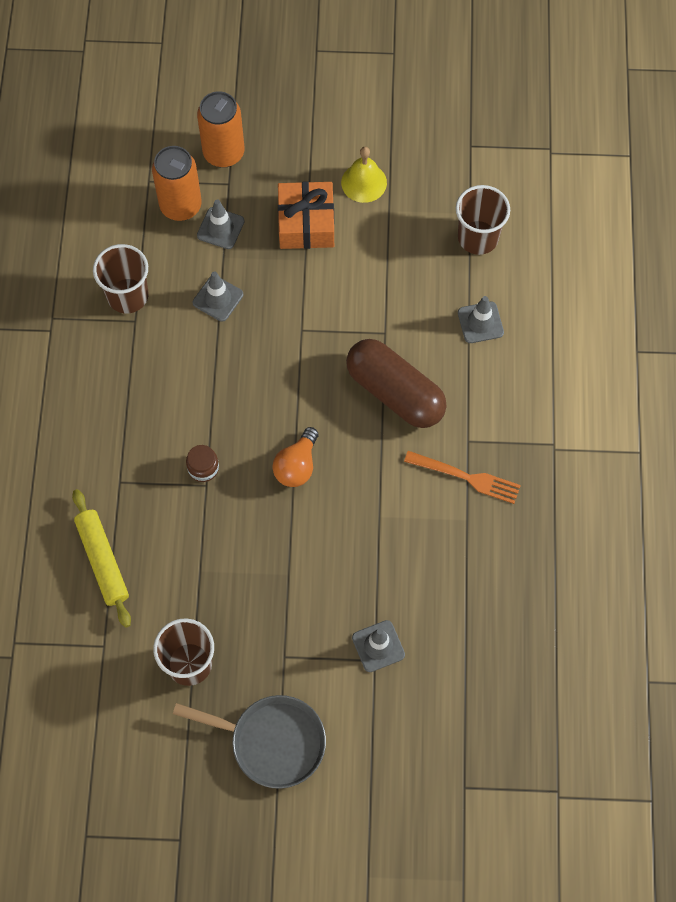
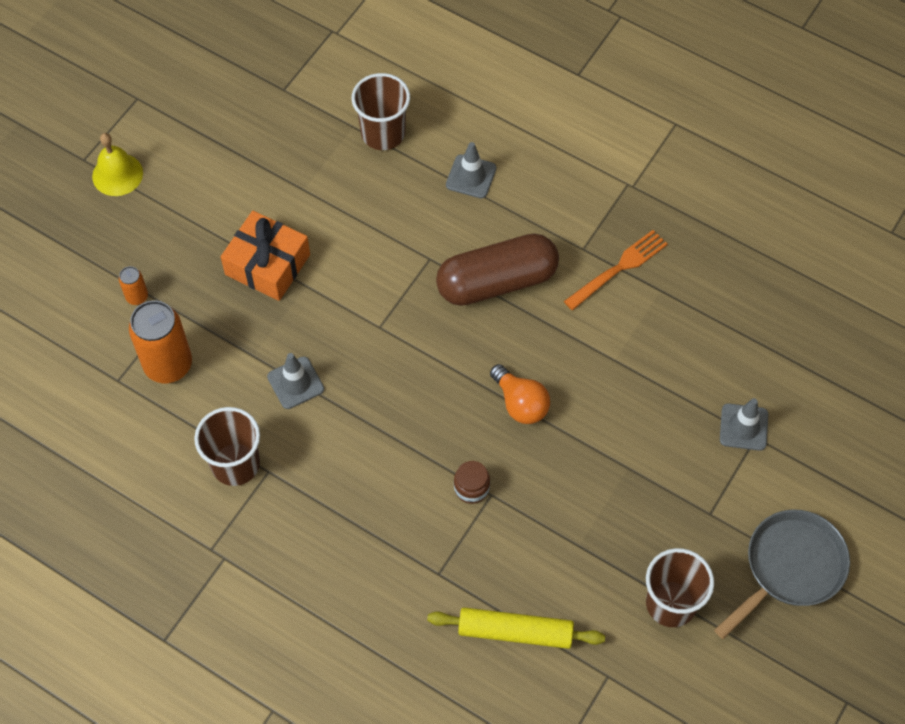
camera: 60 degrees left, 5 degrees down
(220, 228) = (219, 341): grey traffic cone -> none
(223, 153) = (137, 297): orange can -> orange can, size x0.47
(364, 182) = (258, 194): yellow bell -> yellow bell (117, 174)

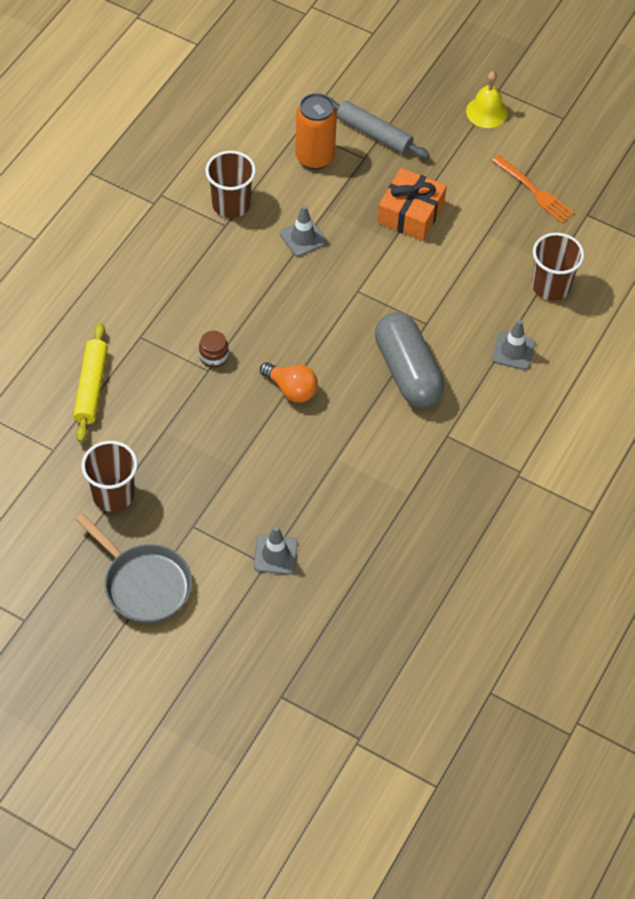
camera: 85 degrees right, 5 degrees down
(137, 297) = (374, 134): orange can -> grey rolling pin
(497, 282) = (407, 371): brown capsule -> grey capsule
(520, 403) = (291, 389): orange light bulb -> orange light bulb turned 105 degrees counterclockwise
(619, 268) = (429, 462): orange fork -> orange fork (534, 191)

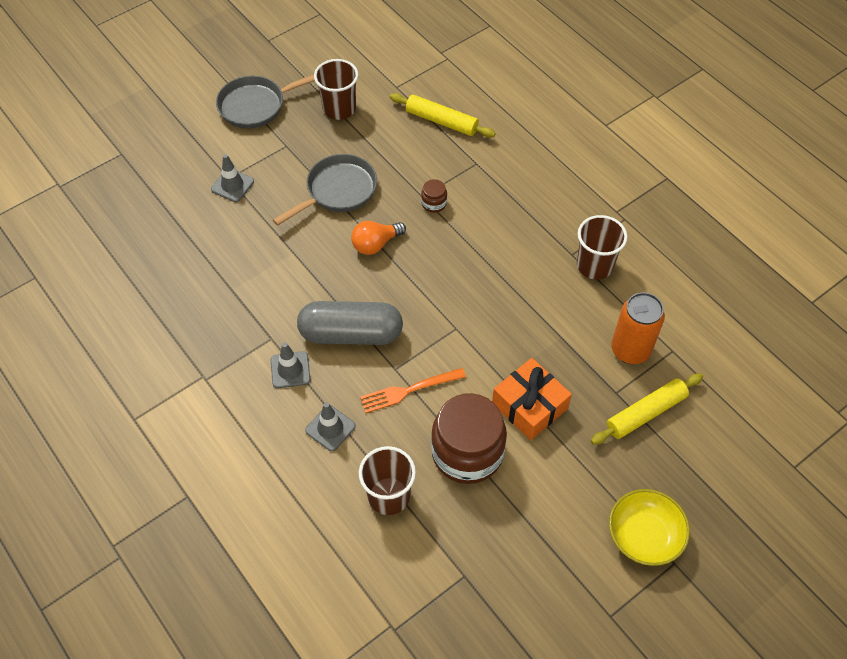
camera: 115 degrees right, 0 degrees up
(236, 449) = (338, 191): none -> grey pan
(303, 238) = (534, 307): grey traffic cone -> grey traffic cone (290, 370)
(374, 134) = (646, 413): grey rolling pin -> yellow rolling pin
(480, 244) = (467, 453): none -> brown jar
(486, 112) = (644, 535): yellow bell -> yellow bowl
(534, 191) = (516, 536): orange fork -> orange fork (408, 391)

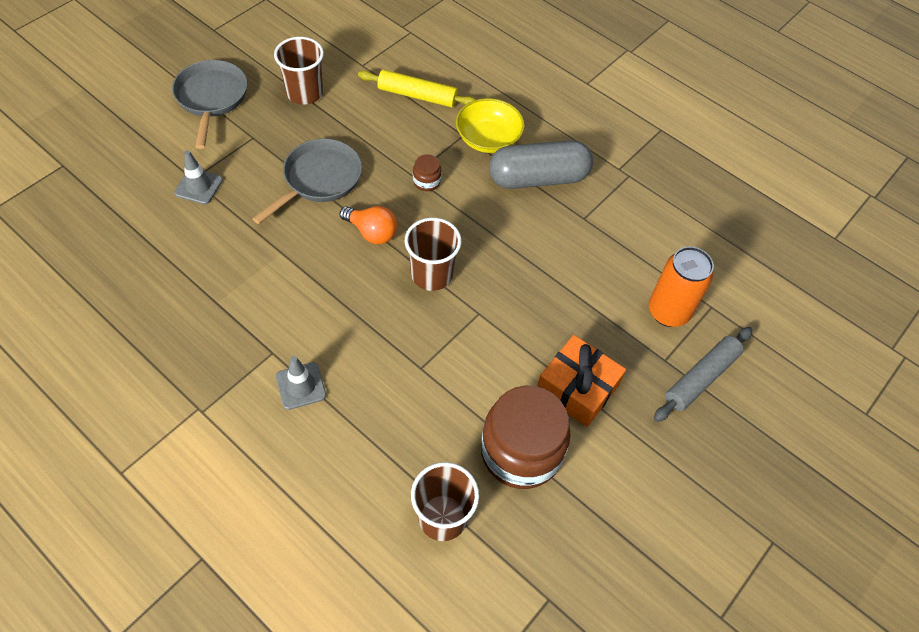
camera: 15 degrees left, 0 degrees up
(256, 105) = (211, 98): grey pan -> grey pan turned 120 degrees clockwise
(330, 428) = (360, 447): grey traffic cone -> none
(351, 334) = (363, 335): grey capsule -> grey capsule (538, 178)
(375, 244) = (371, 232): orange light bulb -> orange light bulb turned 105 degrees counterclockwise
(408, 391) = (440, 390): orange fork -> none
(594, 265) = (610, 227): brown cup -> brown cup (431, 274)
(644, 535) = (734, 516): yellow bowl -> yellow bowl (488, 139)
(646, 413) = (701, 378): yellow rolling pin -> grey rolling pin

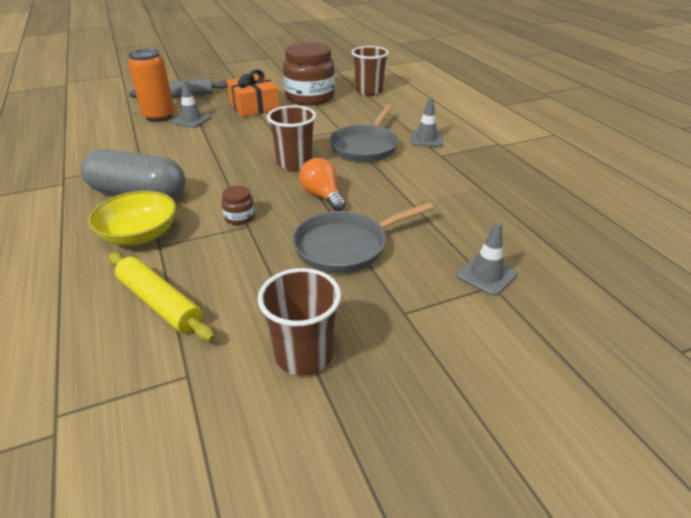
camera: 150 degrees left, 20 degrees down
(211, 98) = (451, 392): grey pan -> grey pan (365, 147)
(622, 320) = (191, 120): none -> grey traffic cone

